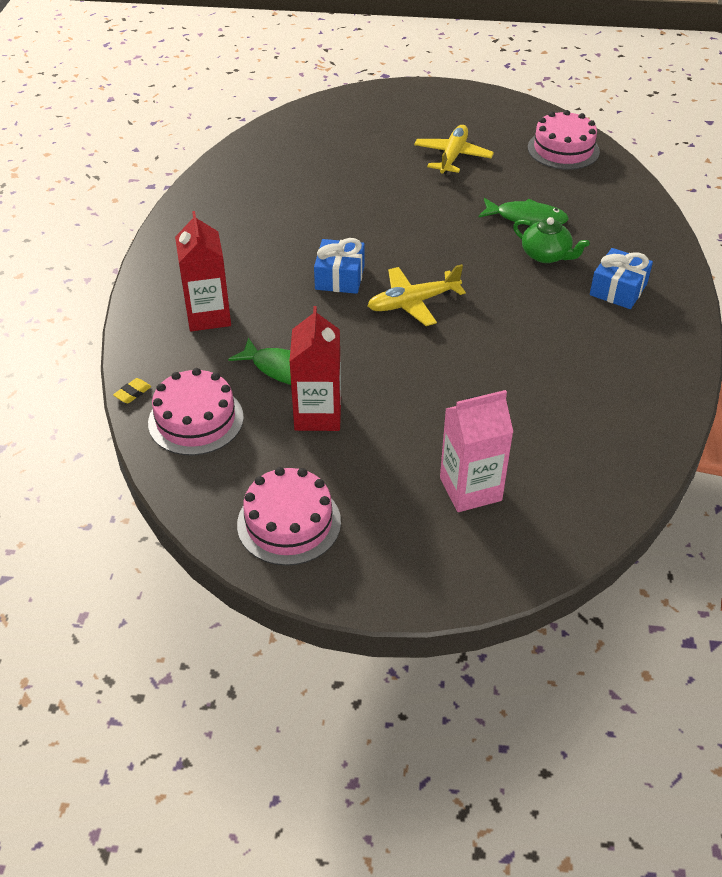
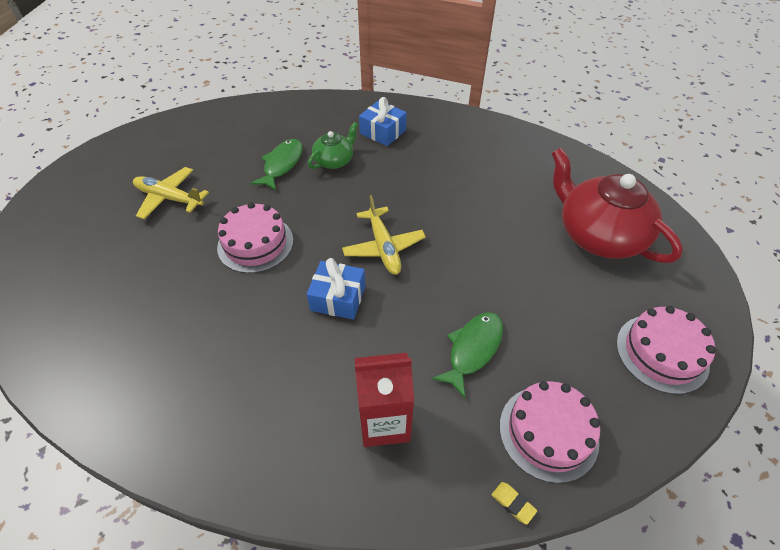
camera: 85 degrees left, 5 degrees up
(318, 414) = (530, 326): red carton -> none
(470, 489) = (598, 235): pink carton -> red teapot
(563, 149) = (192, 131): pink cake -> pink cake (255, 243)

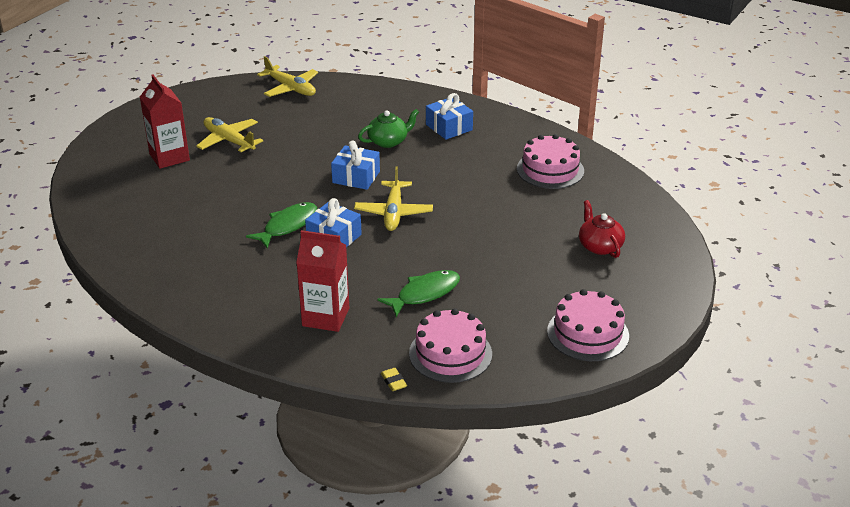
camera: 20 degrees right, 15 degrees down
(109, 236) = (169, 157): none -> red carton
(209, 121) = (291, 88): none -> yellow plane
(255, 243) = (285, 187): pink cake -> pink cake (550, 170)
(282, 164) = (339, 135): green fish -> green fish (287, 226)
(323, 211) = (356, 177): none -> blue gift
(598, 235) = (599, 246): red teapot -> red teapot, size x0.51

